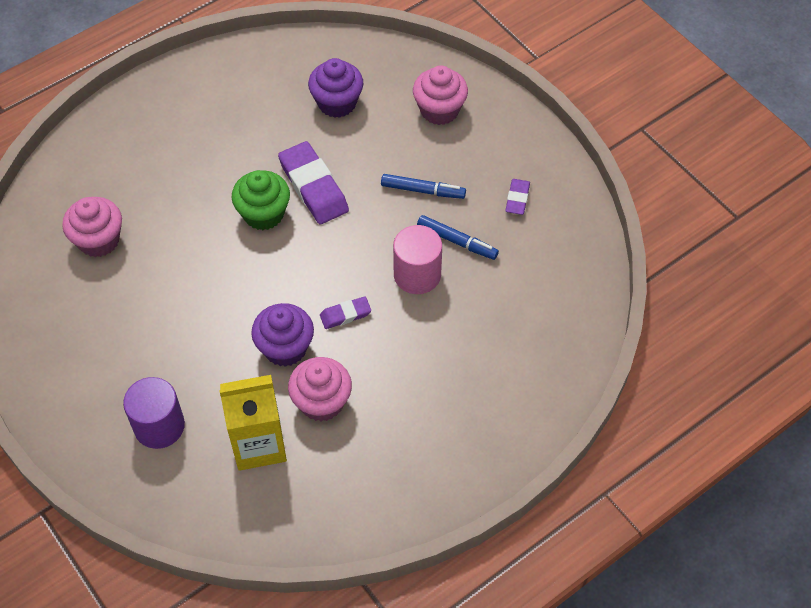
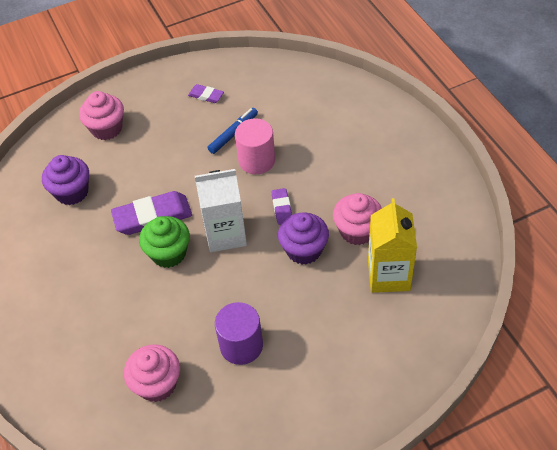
camera: 75 degrees left, 5 degrees down
(159, 426) = (361, 345): purple cylinder -> purple cylinder (241, 345)
(298, 263) = (225, 234): none -> white carton
(423, 190) = (180, 148): blue marker -> none

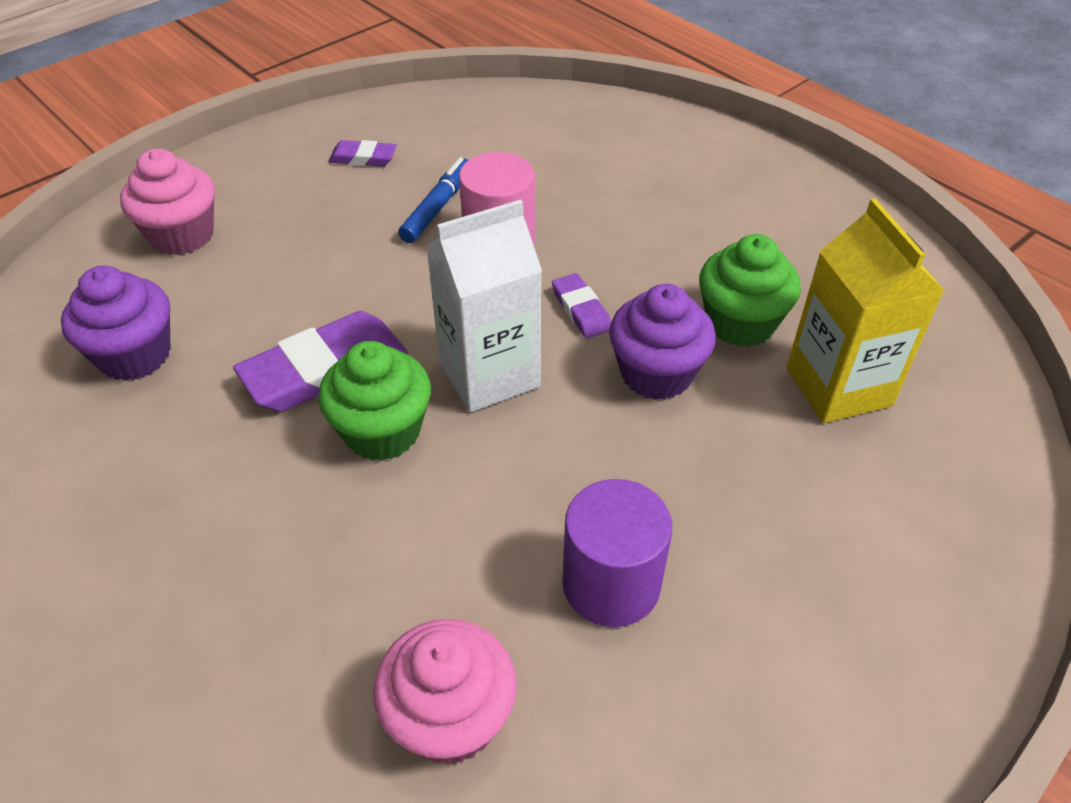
camera: 20 degrees left, 5 degrees down
(357, 231) = (740, 323): pink cupcake -> green cupcake

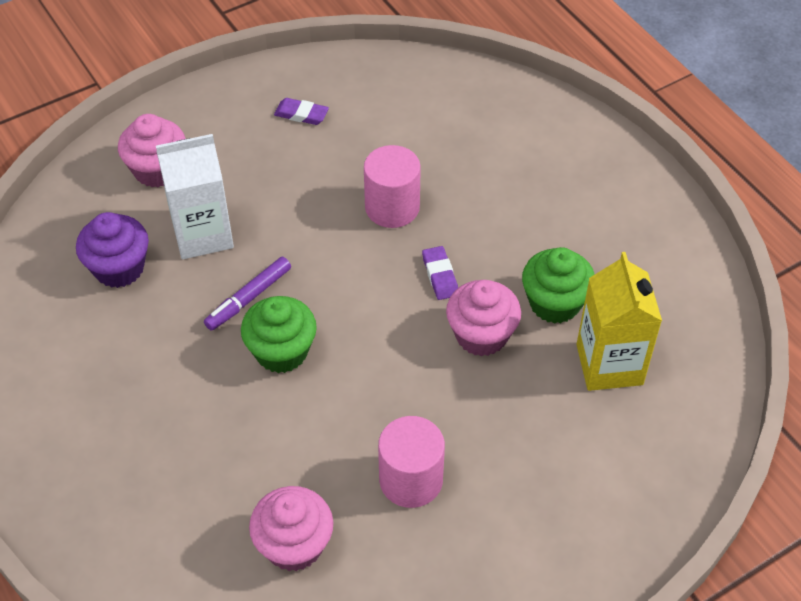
camera: 10 degrees right, 5 degrees up
(325, 369) = (248, 298): purple eraser -> purple marker
(437, 207) = (351, 169): blue marker -> none
(489, 374) = (362, 318): white carton -> white carton (202, 234)
(611, 584) = (411, 480): purple cylinder -> pink cylinder
(656, 373) = (481, 335): purple cupcake -> pink cupcake

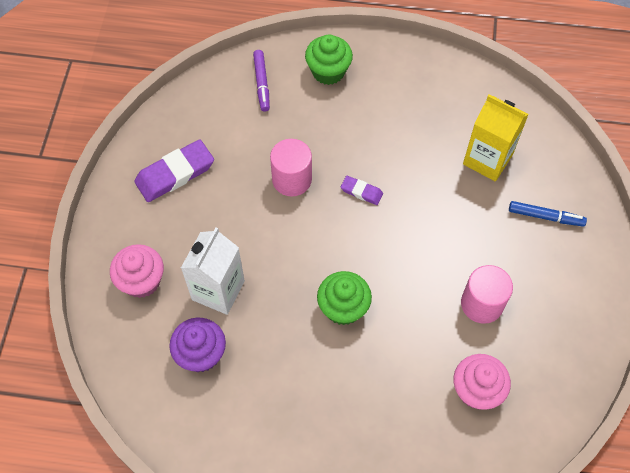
camera: 50 degrees left, 10 degrees up
(248, 298) = (289, 298): purple marker -> purple marker (261, 83)
(301, 114) = (175, 174): purple eraser -> purple eraser, size x1.92
(481, 335) = (418, 202): pink cupcake -> none
(554, 303) = (428, 153): green cupcake -> green cupcake (328, 71)
(594, 472) = (545, 217): none -> blue marker

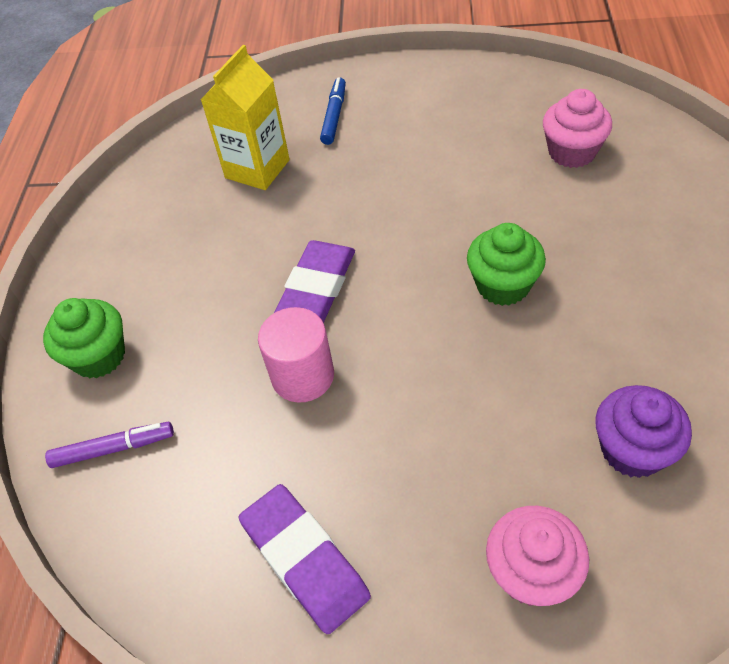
camera: 90 degrees left, 10 degrees down
(218, 290) = (517, 445): white carton -> none
(361, 192) = (317, 288): purple eraser -> purple eraser, size x1.92
(482, 304) = (461, 157): pink cylinder -> none

